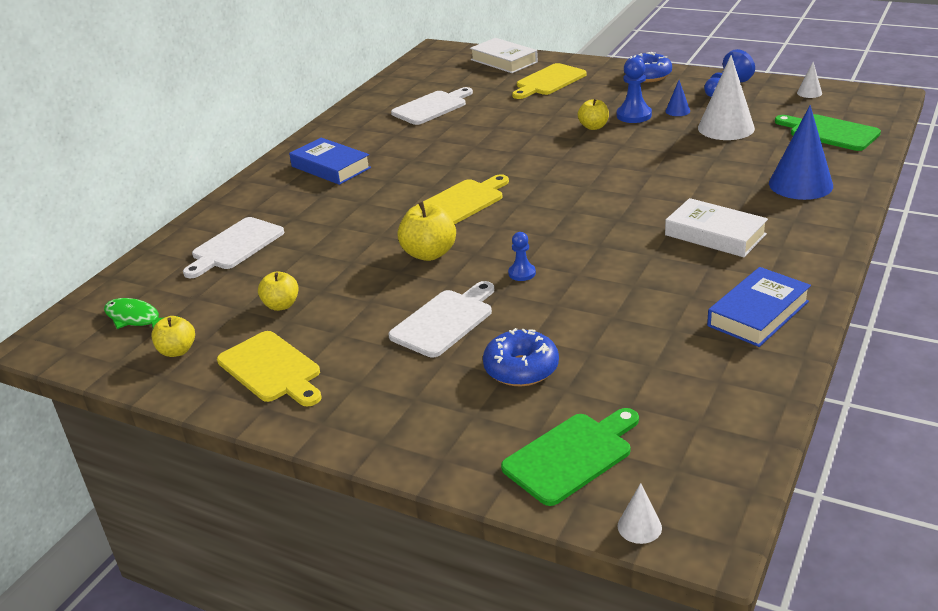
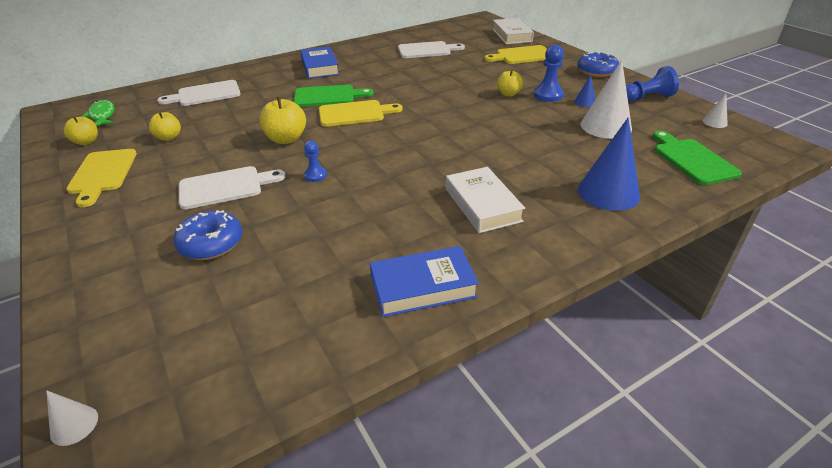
camera: 30 degrees right, 5 degrees up
(571, 456) = (133, 331): green cutting board -> green cutting board (327, 96)

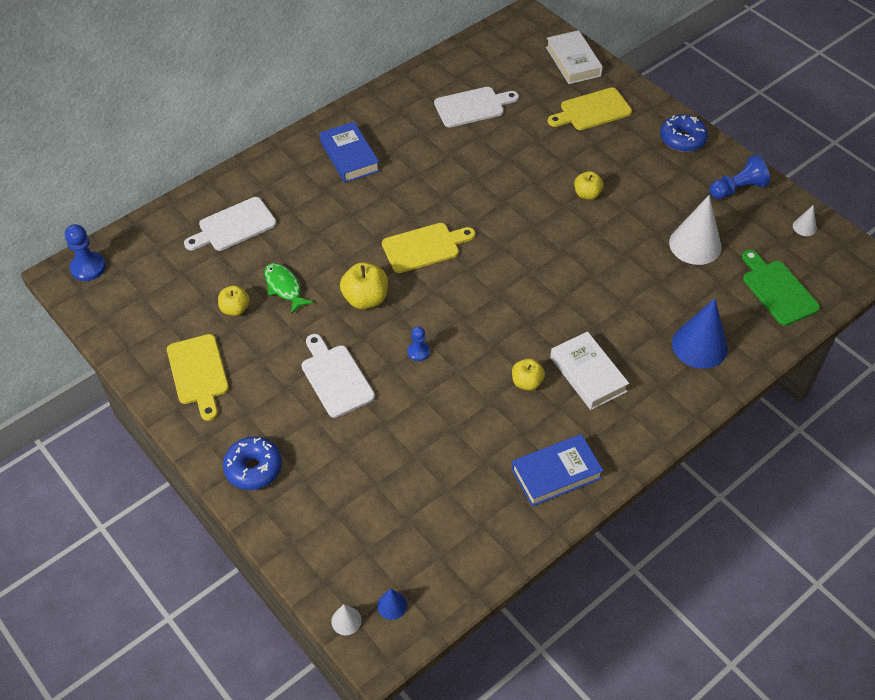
camera: 10 degrees left, 15 degrees up
(86, 142) = (147, 325): yellow apple -> yellow apple (527, 382)
(102, 115) = (134, 278): green fish -> green fish (284, 287)
(211, 244) = (359, 450): blue donut -> blue donut (253, 468)
(225, 187) = (335, 378): white cutting board -> white cutting board turned 90 degrees counterclockwise
(327, 96) = (382, 217): green cutting board -> none
(548, 95) = (631, 193): blue pawn -> blue pawn (88, 267)
(585, 102) = (672, 203): blue cone -> blue cone (392, 605)

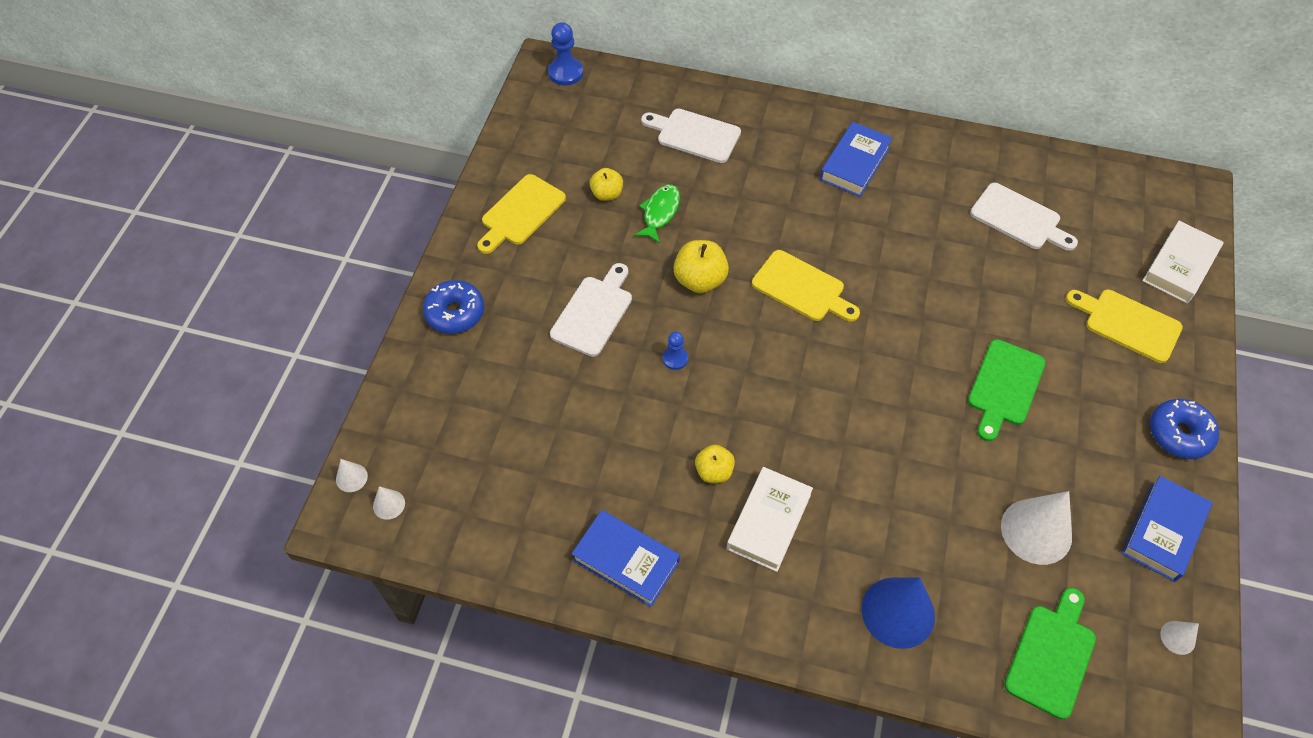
camera: 55 degrees right, 5 degrees up
(392, 605) = (389, 504): blue cone -> white cone
(587, 194) = (1004, 386): yellow apple -> green cutting board
(737, 189) = (1163, 531): blue pawn -> blue book

